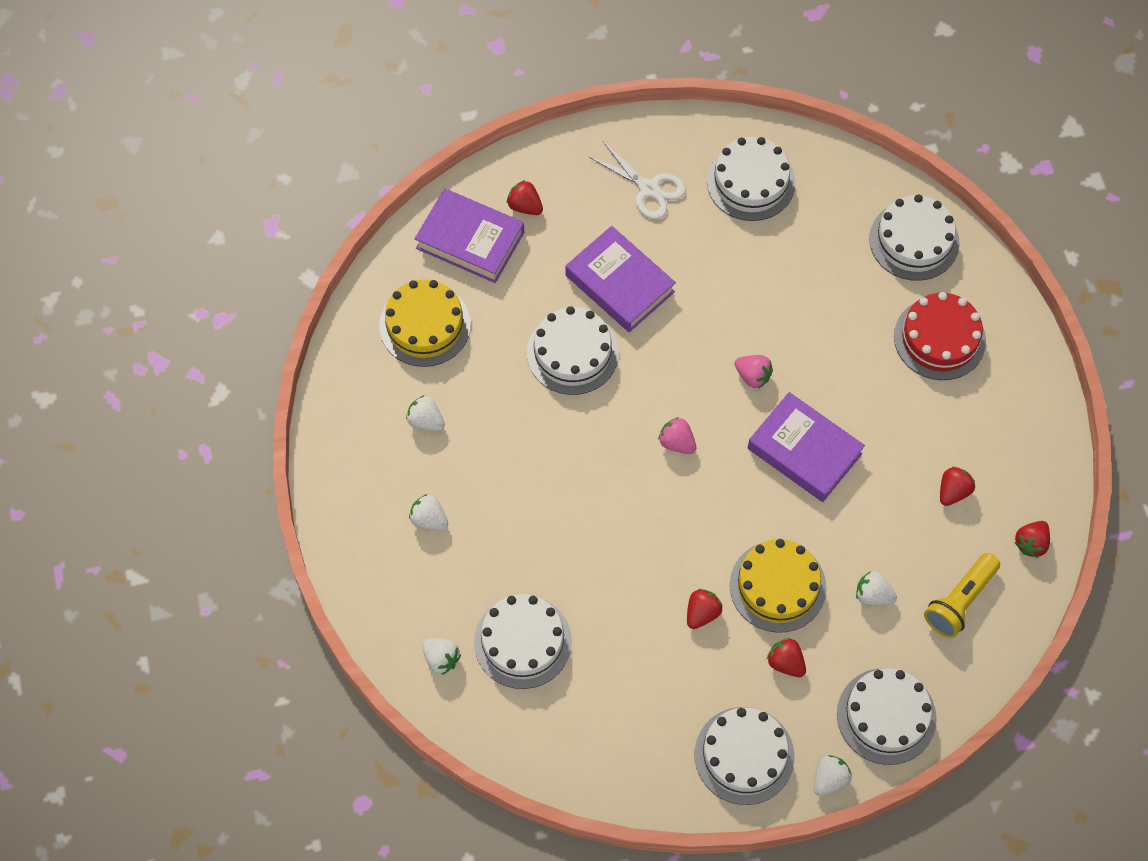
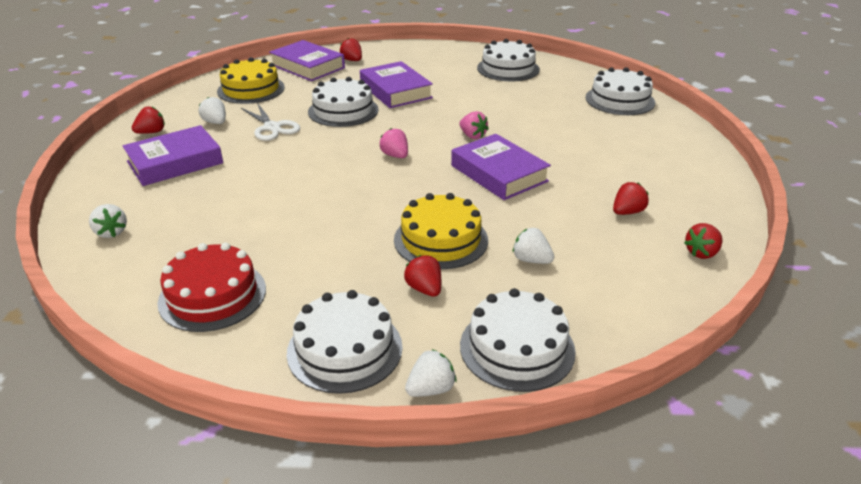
camera: 15 degrees right, 30 degrees down
(429, 519) = (175, 162): white strawberry -> purple book
(523, 641) = (189, 234): white cake -> none
(649, 189) = (437, 64): white scissors -> white scissors (272, 127)
(702, 613) = (361, 244): red strawberry -> red strawberry (151, 132)
(939, 338) = (631, 139): red cake -> red cake (212, 295)
(960, 601) = (621, 278): yellow flashlight -> none

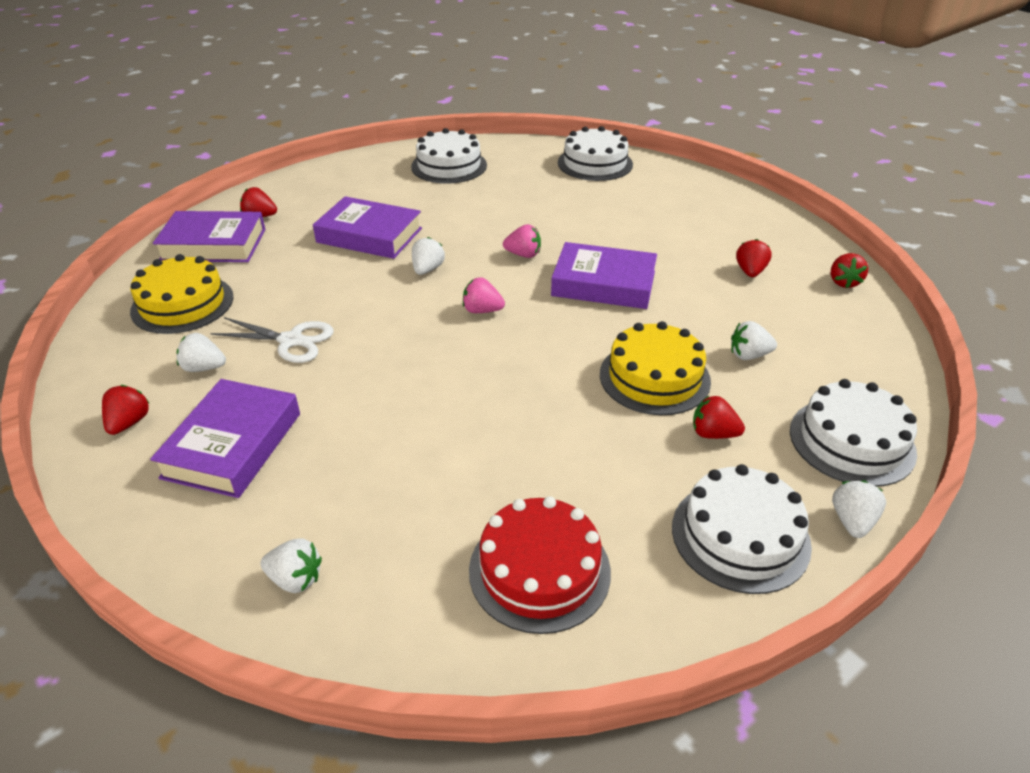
camera: 40 degrees left, 5 degrees up
(343, 111) = (345, 283): white cake -> none
(399, 121) = (427, 269): none -> white strawberry

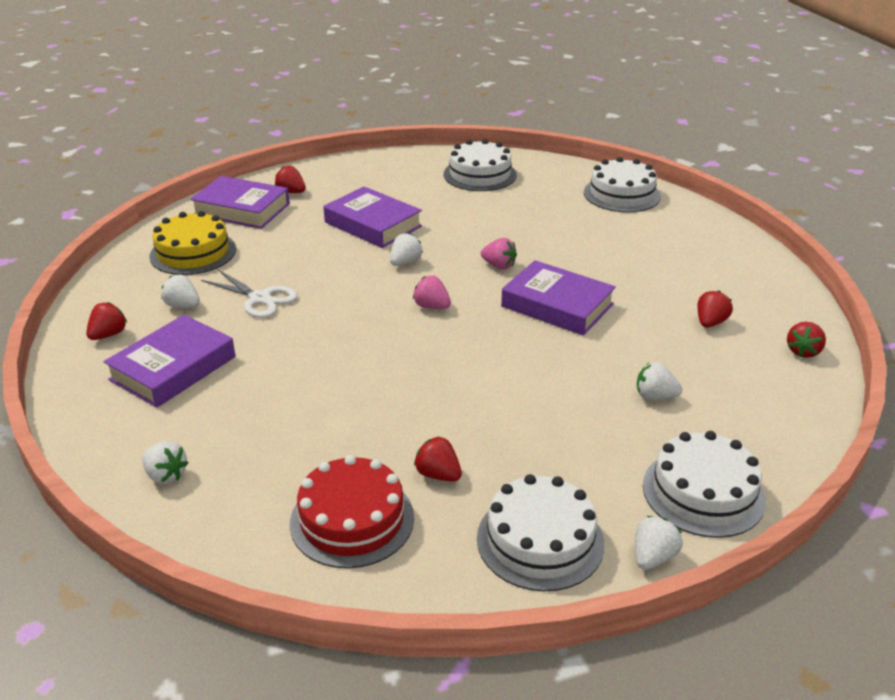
camera: 20 degrees right, 5 degrees down
(654, 377) = (550, 395): yellow cake -> none
(713, 434) = (573, 454): red strawberry -> red strawberry (438, 474)

